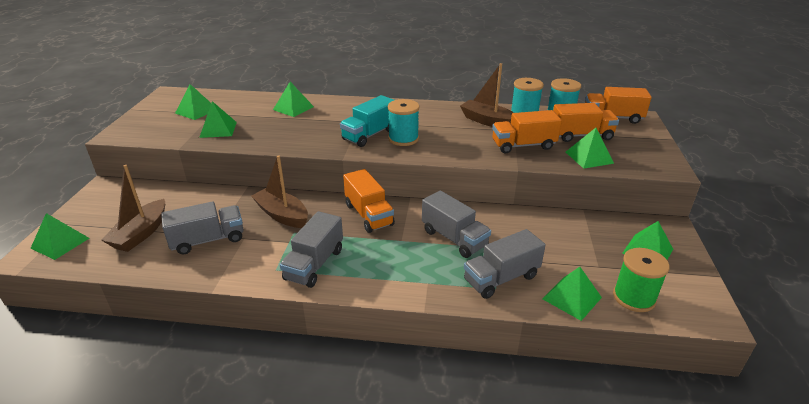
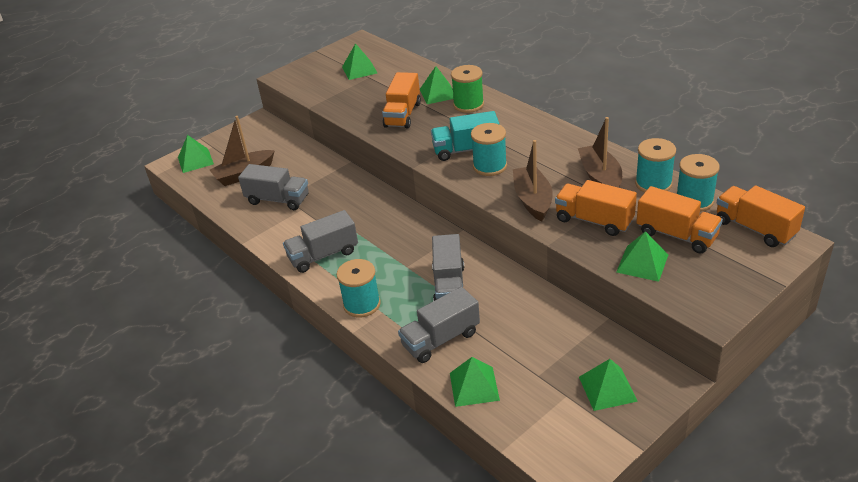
camera: 45 degrees right, 5 degrees up
(218, 129) = (355, 97): green pyramid -> none
(282, 215) = (346, 201): brown boat -> brown boat (533, 200)
(369, 215) = (409, 231): orange truck -> orange truck (403, 115)
(402, 285) = (362, 304): none -> turquoise spool
(501, 278) = (441, 339): grey truck -> grey truck turned 45 degrees counterclockwise
(634, 297) = (527, 417): green spool -> green spool (468, 105)

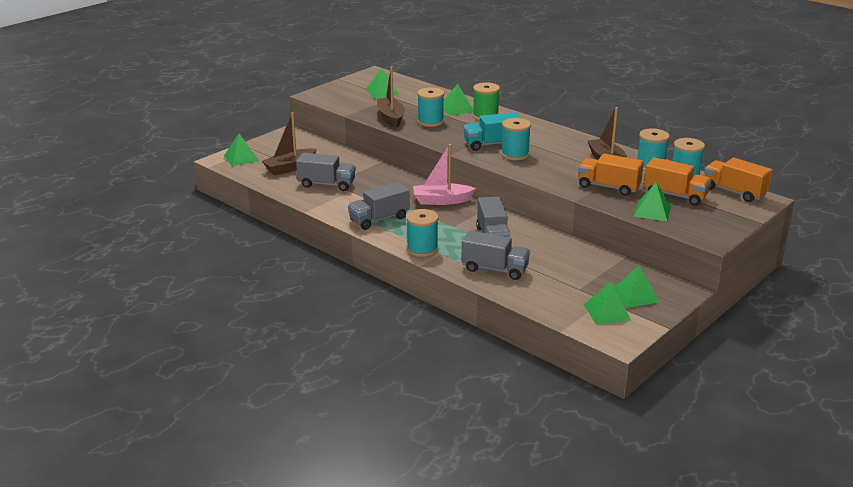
camera: 10 degrees left, 10 degrees down
(402, 225) = (441, 201): none -> pink boat
(403, 115) = (430, 122): orange truck -> turquoise spool
(441, 339) = (495, 269): grey truck -> grey truck turned 120 degrees counterclockwise
(474, 386) = (529, 295): green pyramid -> green pyramid (607, 312)
(533, 200) = (556, 175): brown boat -> brown boat (390, 118)

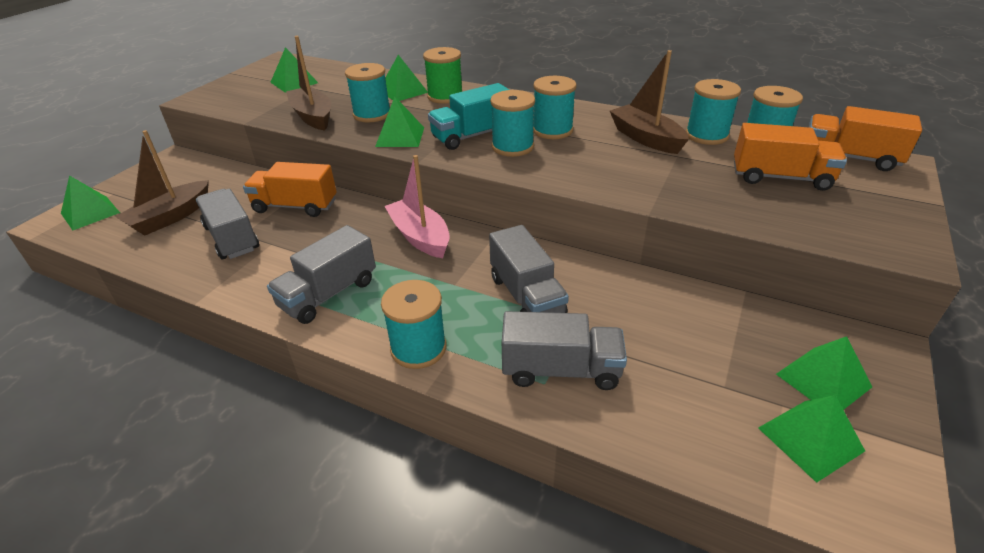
camera: 15 degrees left, 10 degrees up
(327, 184) = (232, 238): grey truck -> grey truck turned 120 degrees counterclockwise
(441, 201) = (420, 237): pink boat -> pink boat turned 75 degrees clockwise
(547, 148) = (552, 130): none -> turquoise spool
(608, 187) = (678, 179): orange truck -> orange truck (295, 206)
(652, 211) = (775, 212): green pyramid -> green pyramid (400, 137)

